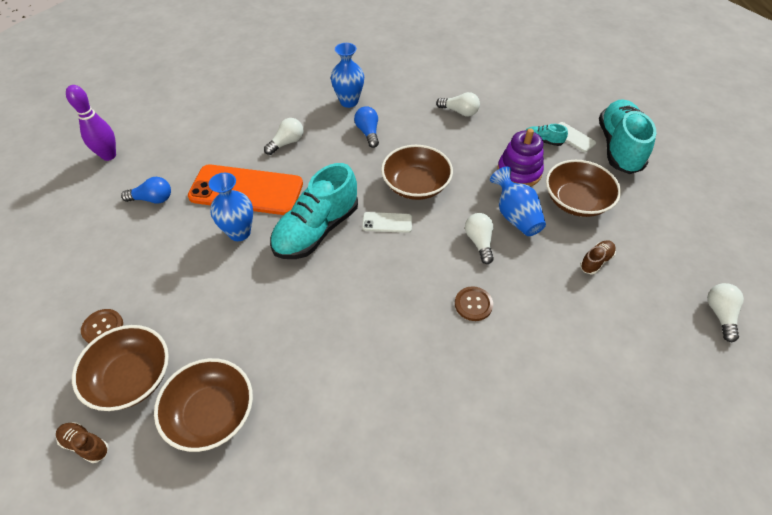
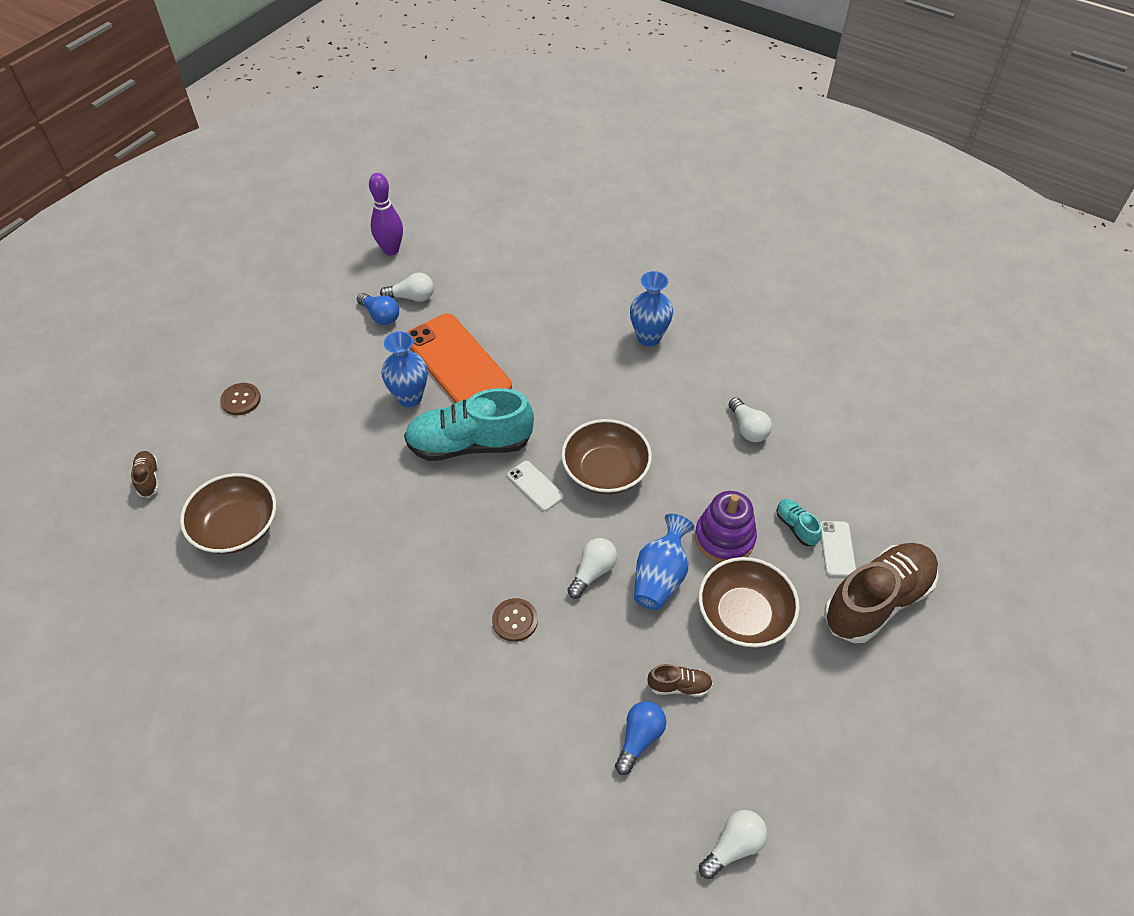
camera: 45 degrees right, 0 degrees up
(131, 378) = (219, 455): brown bowl -> none
(286, 143) = (541, 341): white light bulb -> white light bulb (412, 297)
(368, 132) = (627, 384): blue light bulb -> blue light bulb (639, 739)
(619, 147) = (877, 601): turquoise shoe -> brown shoe

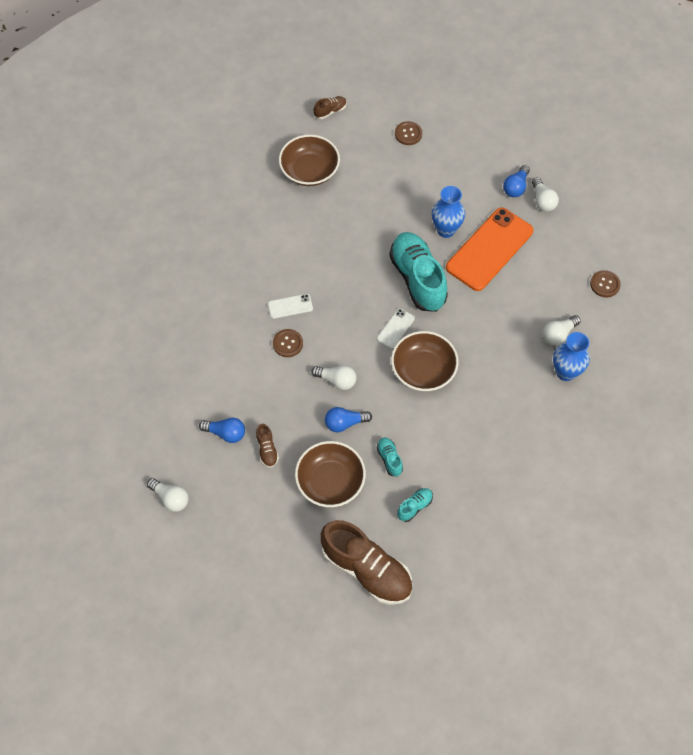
camera: 75 degrees right, 10 degrees up
(391, 250) = (587, 171): purple bowling pin -> none
(547, 275) = (605, 284): none -> brown button
(660, 577) = (345, 423): blue vase -> blue light bulb
(724, 538) = (389, 459): purple stacking toy -> turquoise shoe
(748, 428) = (497, 460): white light bulb -> white light bulb (558, 334)
(837, 549) = (404, 537): white phone -> white phone (290, 306)

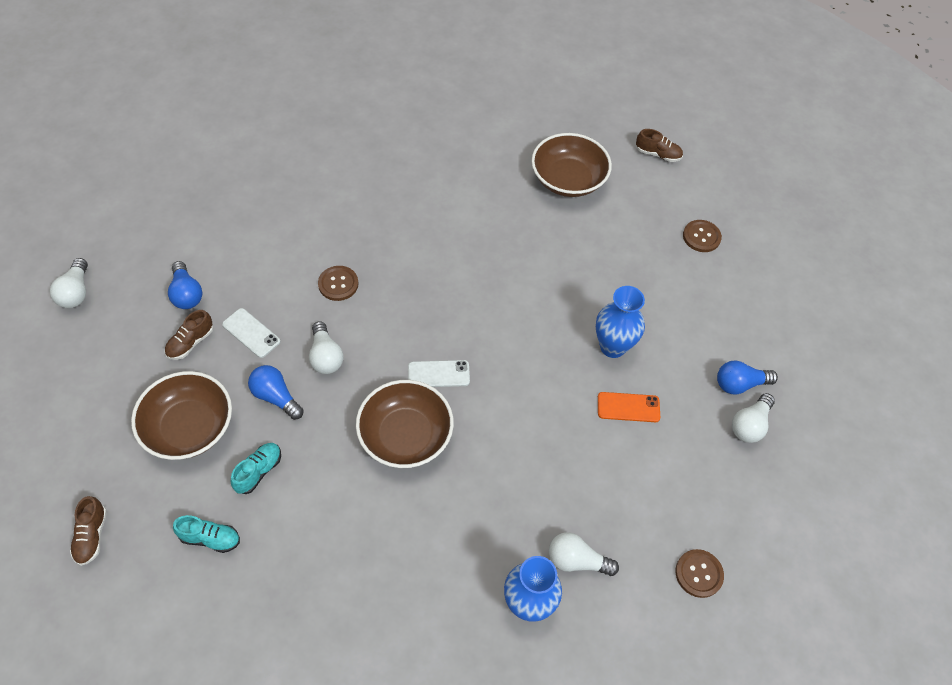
camera: 50 degrees right, 5 degrees down
(290, 306) = (386, 259): white phone -> white phone (251, 333)
(366, 569) = (92, 536): brown shoe -> brown shoe, size x0.43
(417, 279) = (522, 357): turquoise shoe -> none
(489, 249) = (628, 407): orange phone -> orange phone, size x0.44

